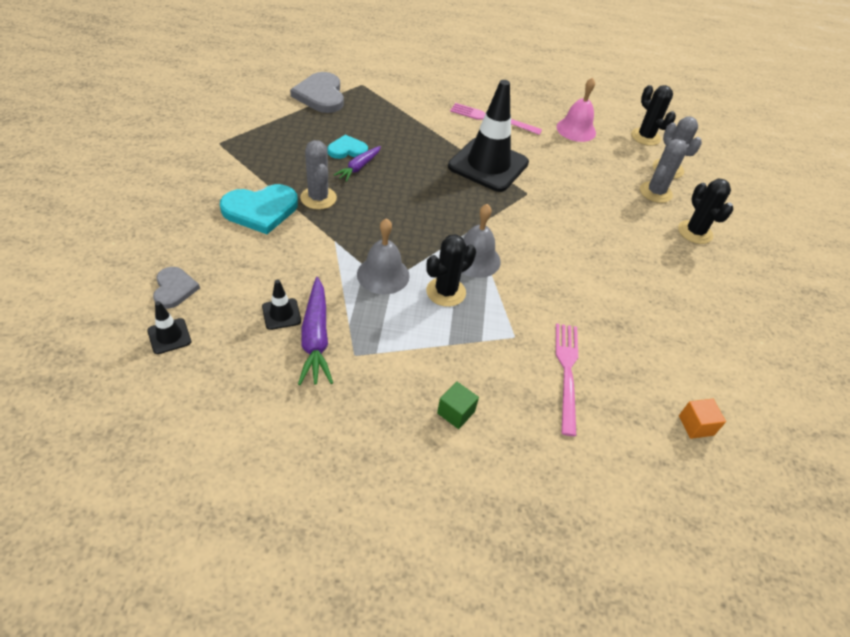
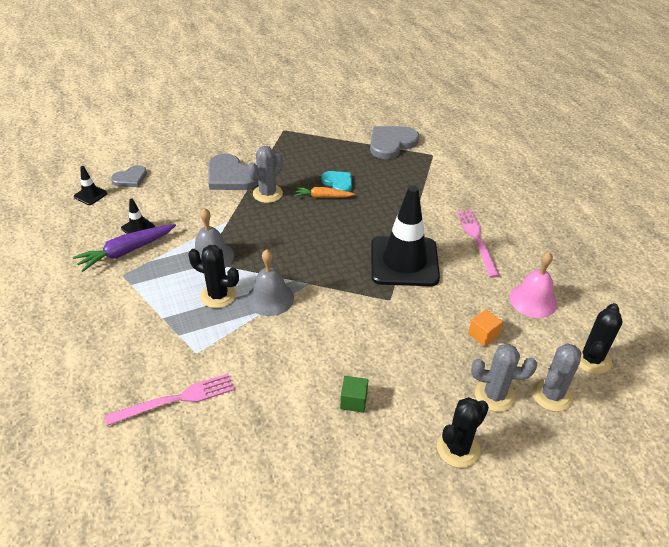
camera: 65 degrees right, 5 degrees down
(260, 210) = (231, 176): turquoise heart -> grey heart
(359, 167) = (322, 197): purple carrot -> orange carrot
(456, 412) = (96, 346): green cube -> green cube (353, 401)
(696, 425) = (165, 516): orange cube -> orange cube (483, 335)

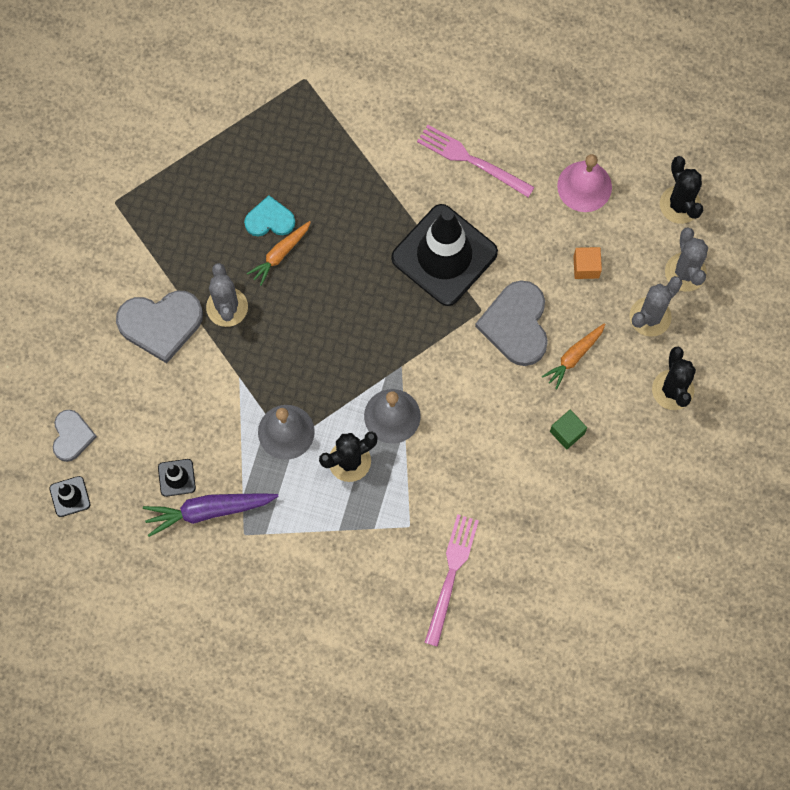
camera: 50 degrees left, 30 degrees up
(126, 251) = (208, 511): purple carrot -> purple carrot turned 75 degrees clockwise
(391, 143) = (246, 104): grey heart -> grey heart (516, 324)
(414, 368) = (574, 357): none -> orange carrot

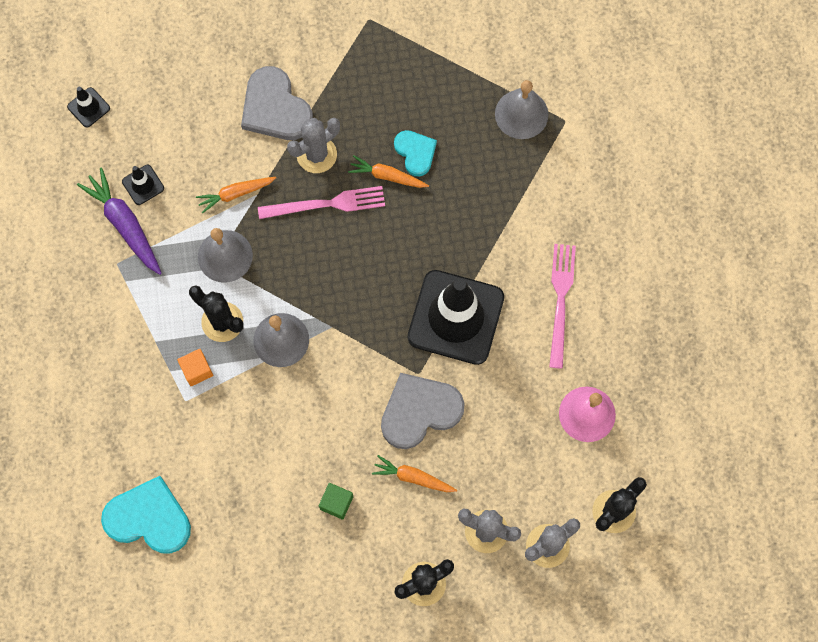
camera: 65 degrees right, 0 degrees up
(72, 436) = (142, 84): grey heart -> none
(229, 396) = (235, 194): none -> orange carrot
(279, 112) = (521, 114): none -> grey bell
(451, 575) = (156, 457): pink fork -> pink fork (326, 204)
(505, 604) = (149, 518): none -> turquoise heart
(586, 267) = (507, 450): orange cube -> orange cube (197, 370)

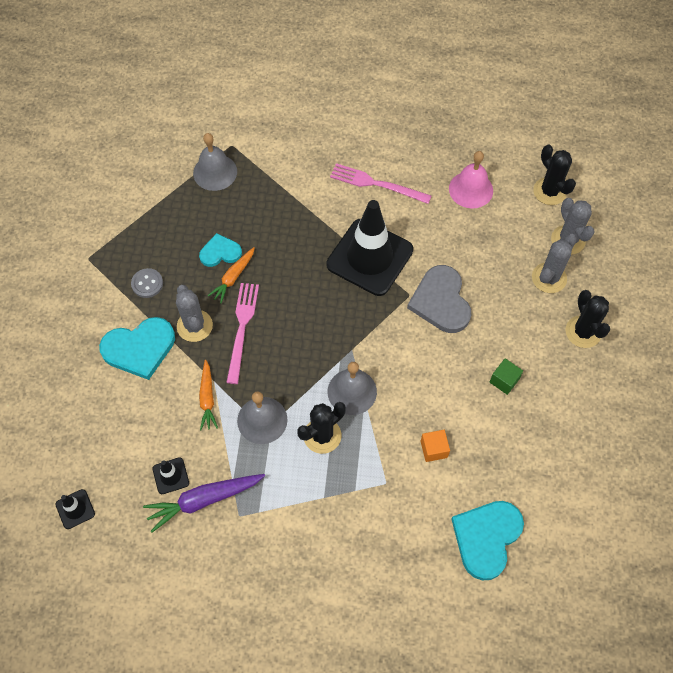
camera: 75 degrees left, 10 degrees down
(197, 370) = (360, 467): orange cube -> orange cube (434, 449)
(275, 108) = (139, 348): grey heart -> turquoise heart
(354, 90) = (147, 284): none -> grey button
(413, 477) = (494, 319): orange carrot -> none

